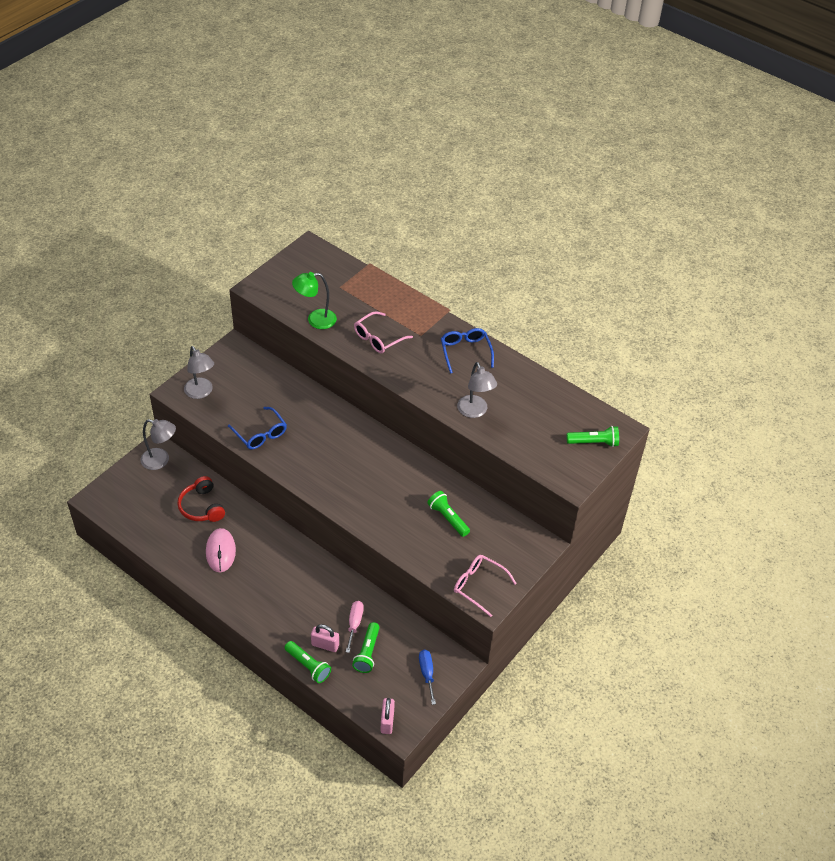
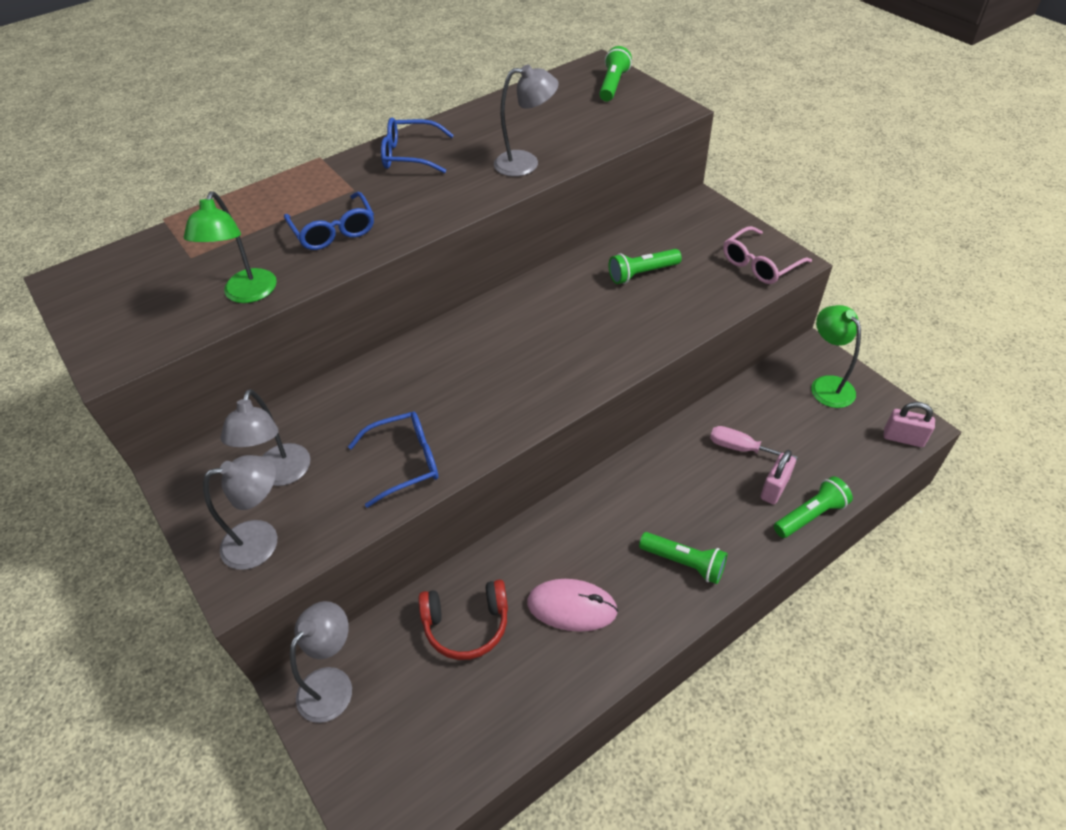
camera: 70 degrees left, 0 degrees up
(242, 386) = (281, 475): none -> grey lamp
(367, 652) = (790, 441): green flashlight -> green flashlight (684, 562)
(378, 338) = (334, 231): pink glasses -> blue glasses
(427, 673) = (827, 385): blue screwdriver -> green lamp

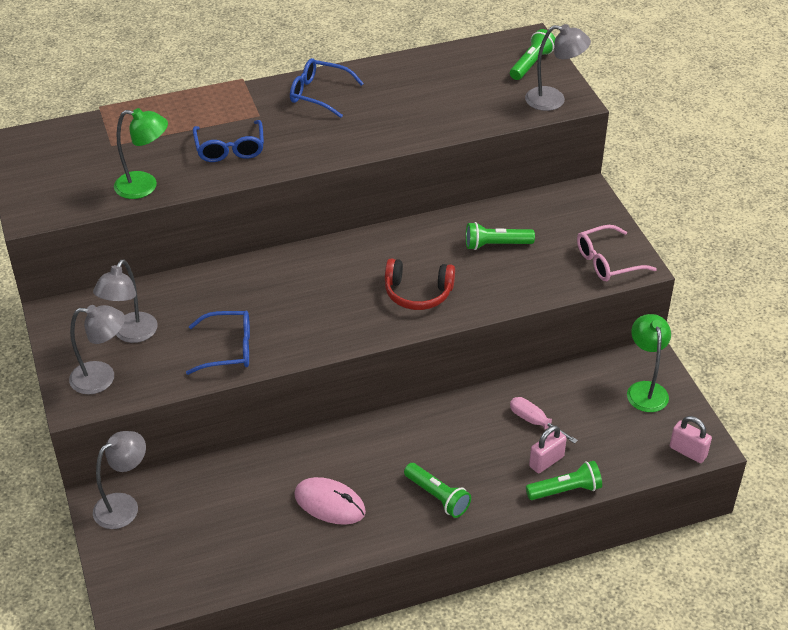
camera: 15 degrees right, 5 degrees down
(247, 294) = (145, 186): green lamp -> green lamp turned 105 degrees counterclockwise
(466, 625) = (241, 493): red headphones -> red headphones (418, 293)
(526, 163) = (414, 124): grey lamp -> grey lamp (553, 100)

